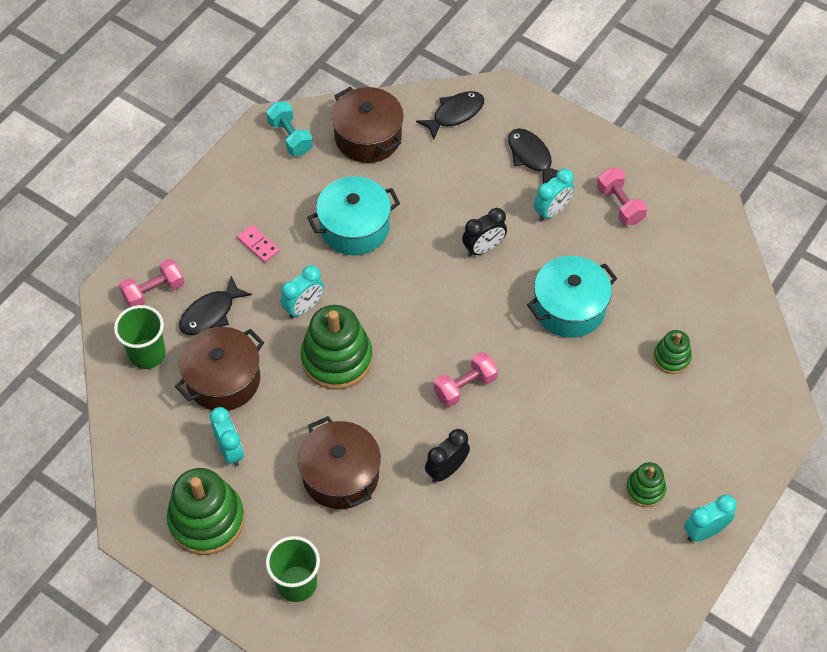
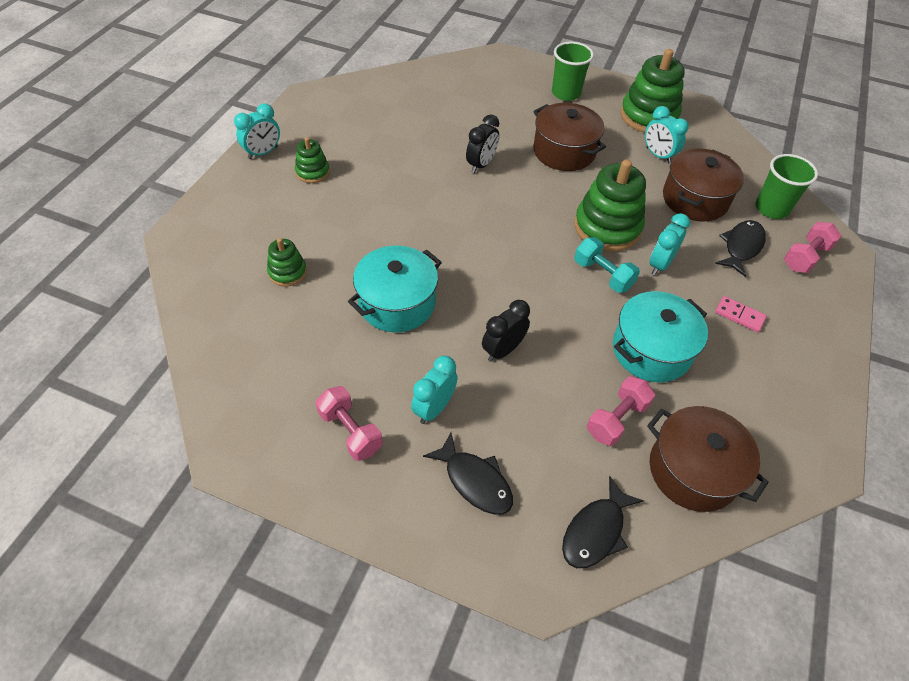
camera: 165 degrees right, 5 degrees down
(290, 137) = (786, 452): turquoise dumbbell -> turquoise dumbbell (602, 275)
(465, 386) = (483, 222): pink dumbbell -> pink dumbbell (616, 419)

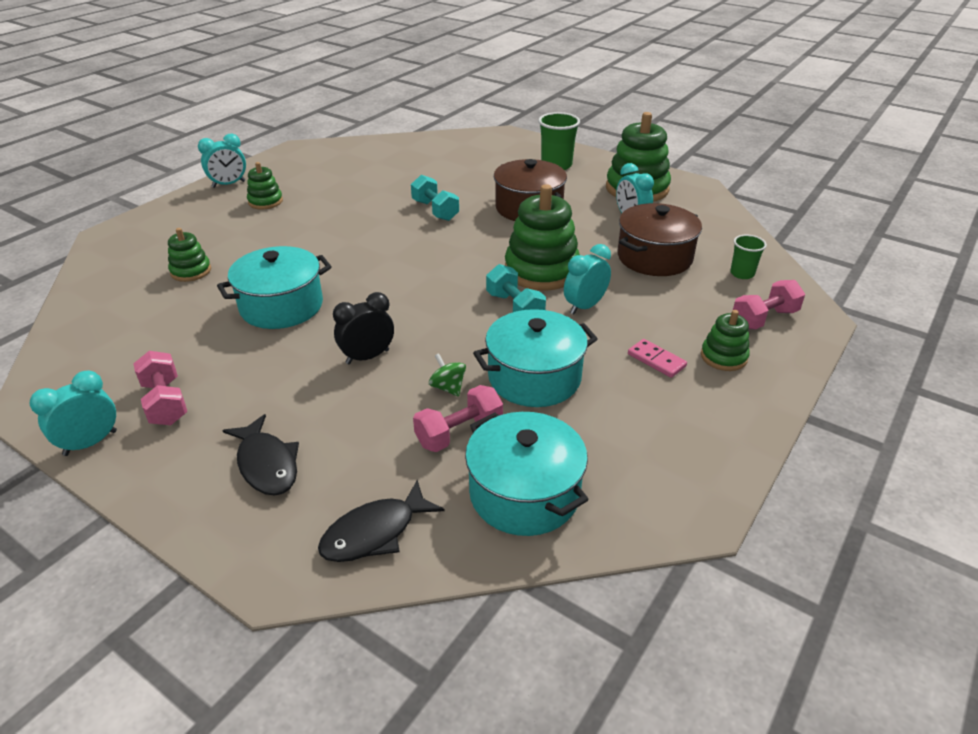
camera: 15 degrees right, 15 degrees down
(434, 408) = (264, 395): turquoise clock -> turquoise clock (90, 443)
(481, 165) = (435, 210): black clock -> turquoise dumbbell
(586, 373) = (448, 387): none -> green spinning top
(693, 470) = (524, 494): brown pot -> turquoise pot
(741, 247) = (689, 302): black fish -> none
(771, 208) = (742, 273): green cup -> green cup, size x0.61
(789, 303) = (723, 357): none -> green stacking toy

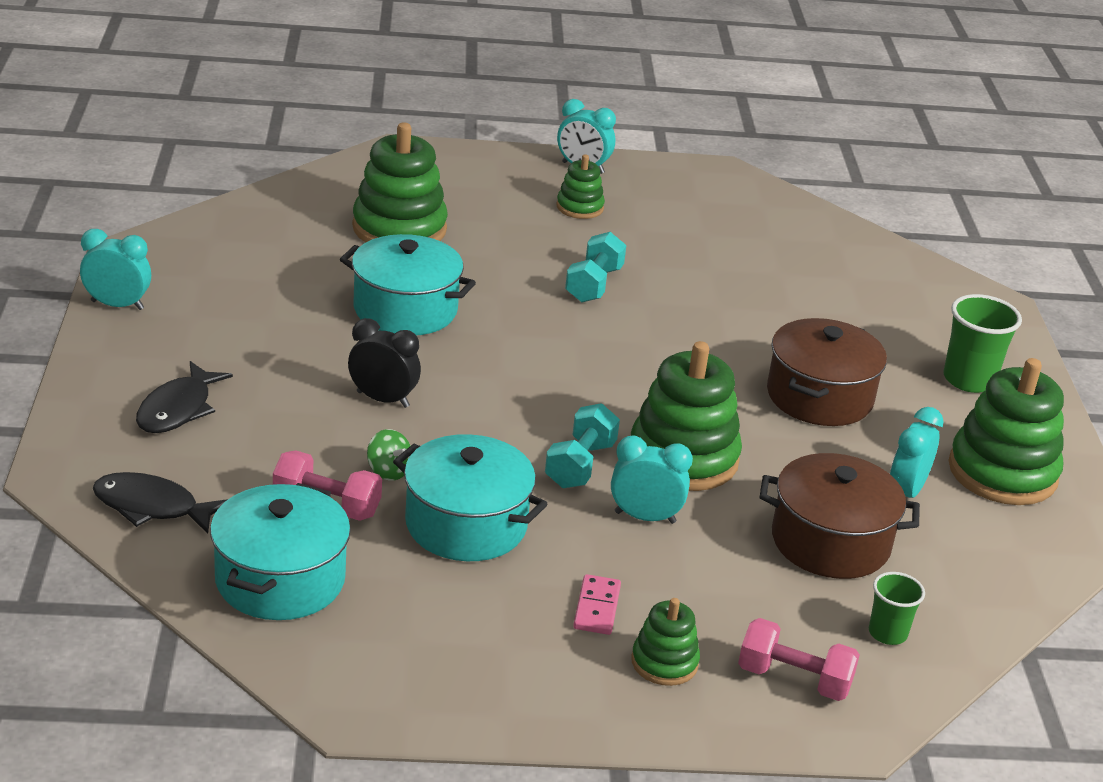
camera: 50 degrees right, 5 degrees down
(165, 402) = (200, 316): pink dumbbell -> none
(191, 271) = (399, 228): green stacking toy -> green stacking toy, size x1.90
(435, 210) = (716, 328): turquoise dumbbell -> turquoise dumbbell (594, 285)
(448, 387) = (388, 471): green spinning top -> green spinning top turned 120 degrees clockwise

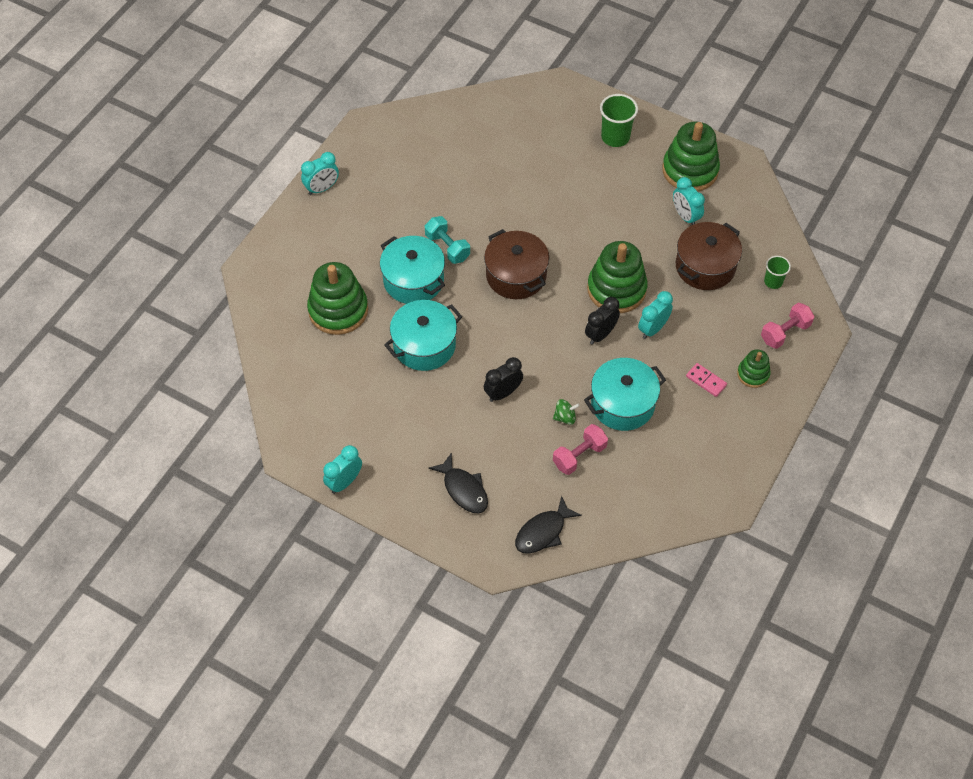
camera: 55 degrees left, 25 degrees up
(280, 580) = (626, 498): turquoise pot -> turquoise pot (413, 280)
(580, 207) = (365, 212): green stacking toy -> none
(580, 465) = (600, 334): turquoise dumbbell -> black clock
(819, 397) = (597, 206): brown pot -> brown pot (516, 275)

